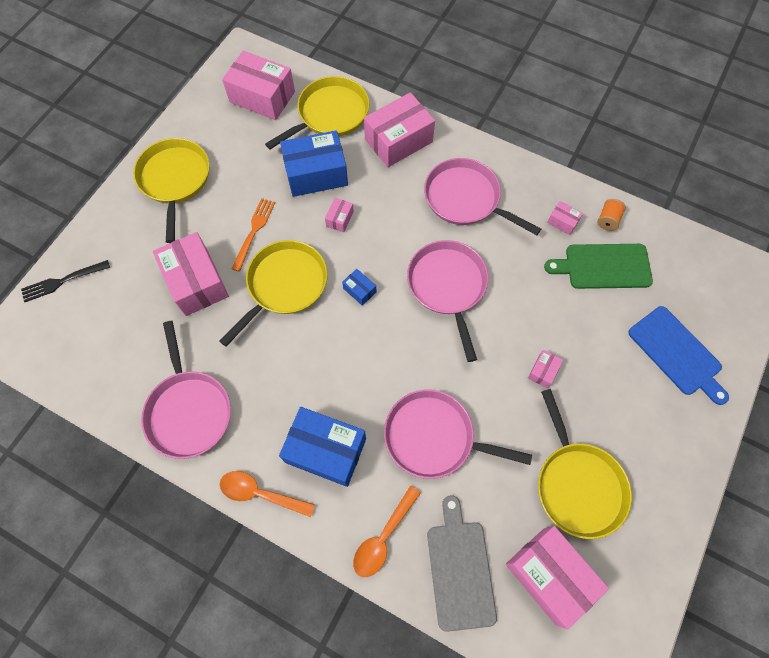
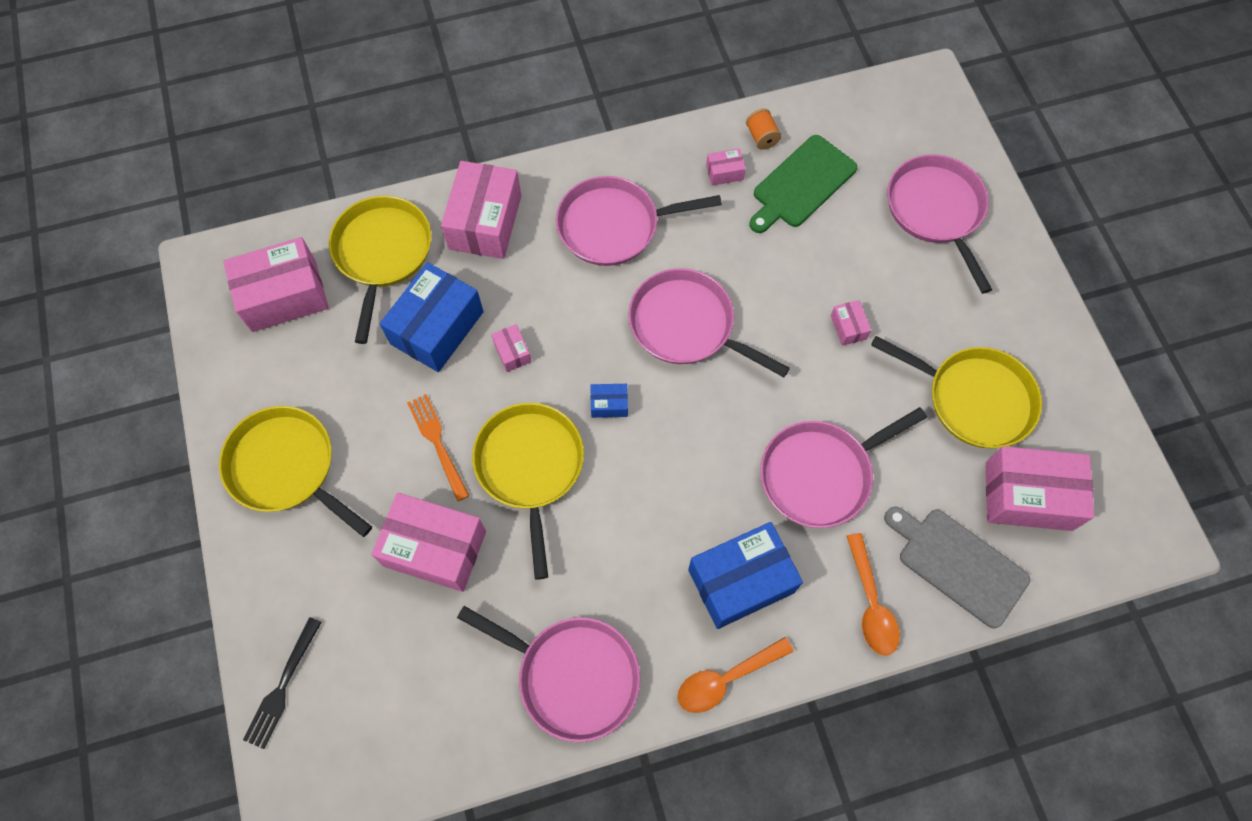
camera: 45 degrees left, 0 degrees up
(677, 353) = (936, 210): blue cutting board -> pink pan

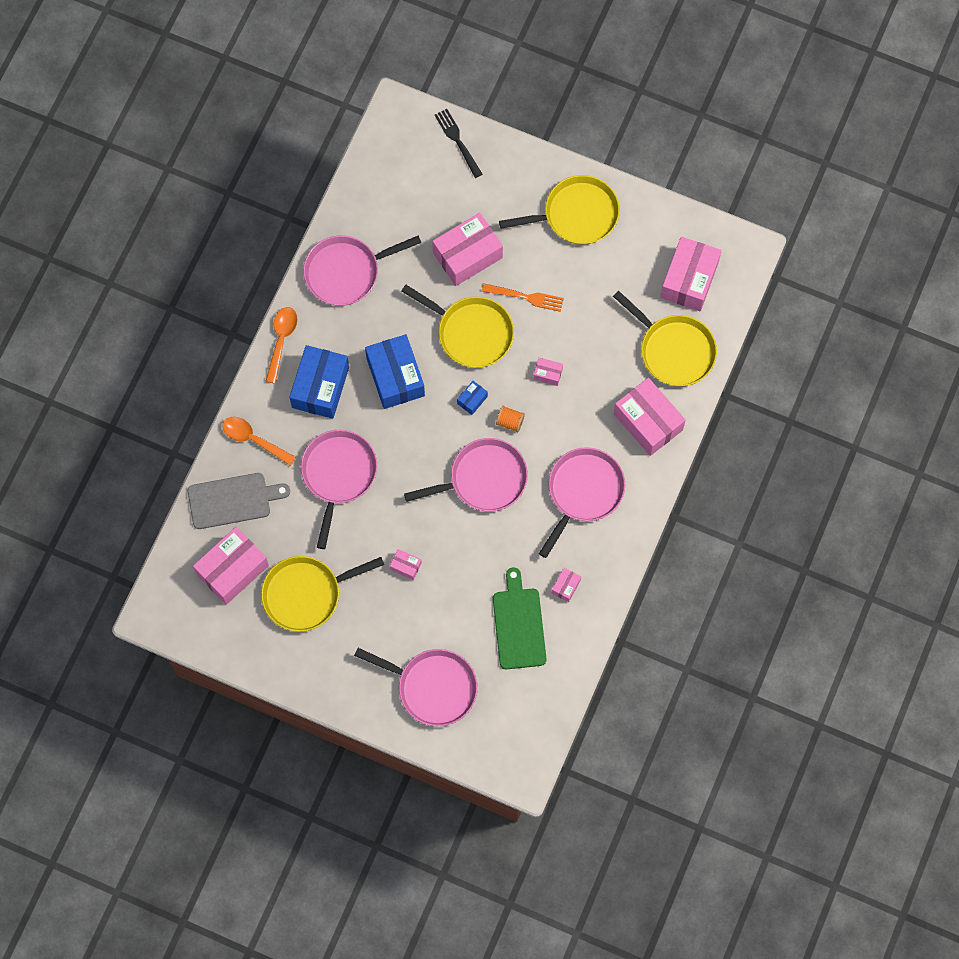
camera: 130 degrees right, 5 degrees up
(437, 328) = (598, 345): blue box -> blue box (395, 377)
(761, 137) = (572, 631): orange spool -> orange spool (510, 422)

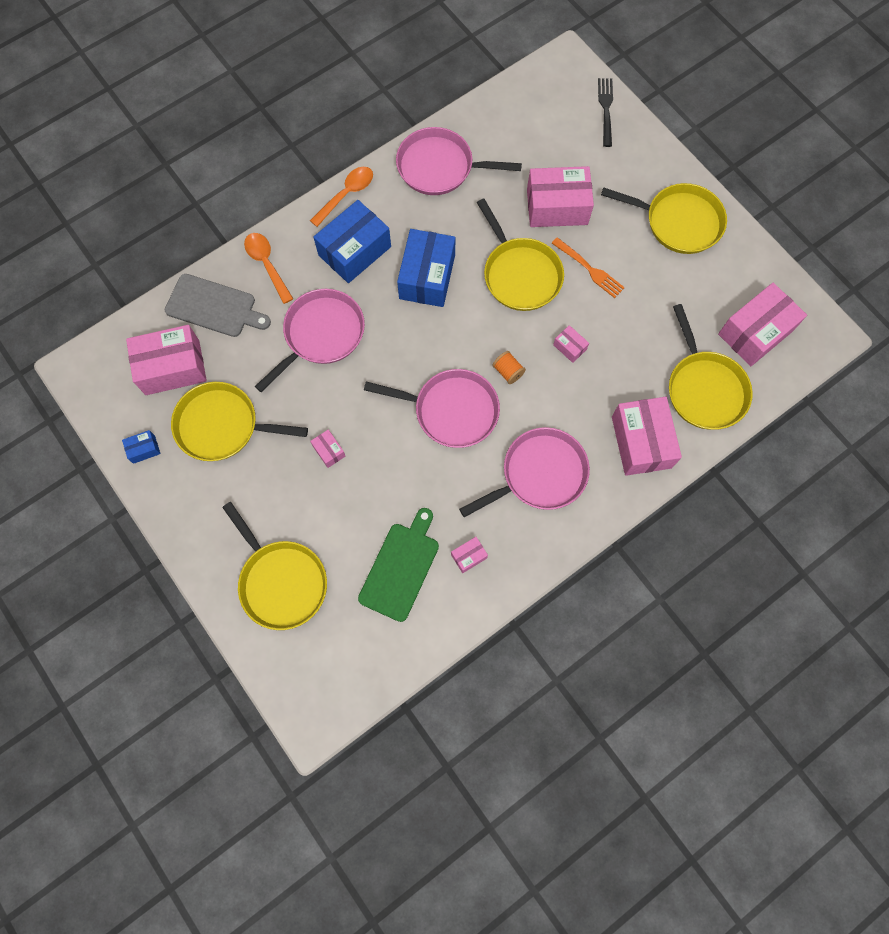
camera: 30 degrees right, 0 degrees up
(433, 687) = (281, 582): pink pan -> yellow pan
(472, 400) = (485, 333): blue box -> blue box (144, 449)

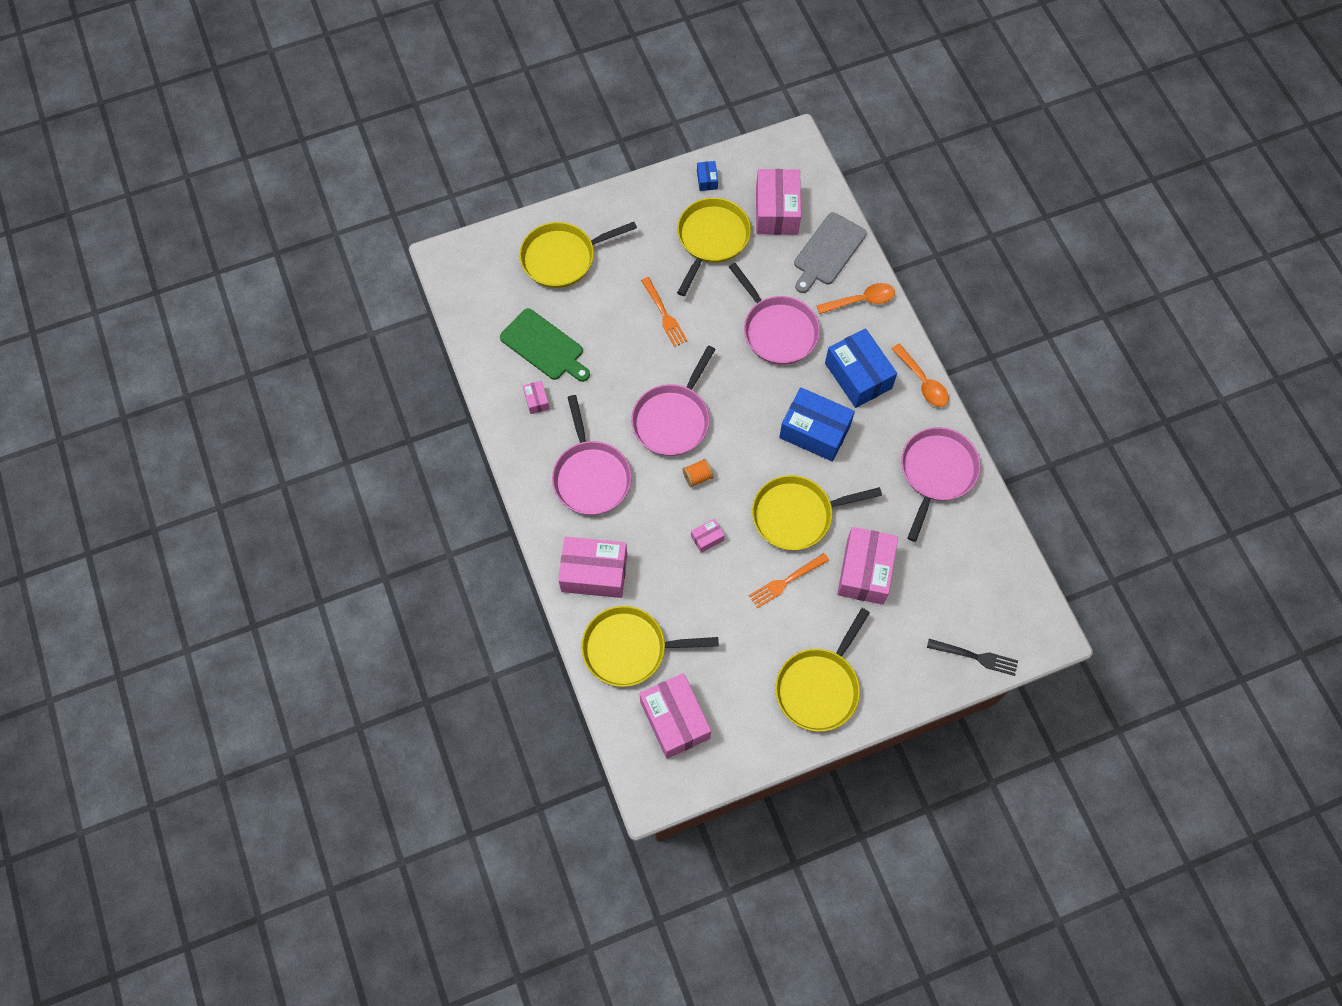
camera: 105 degrees right, 5 degrees down
(329, 451) = (664, 314): pink box -> orange fork

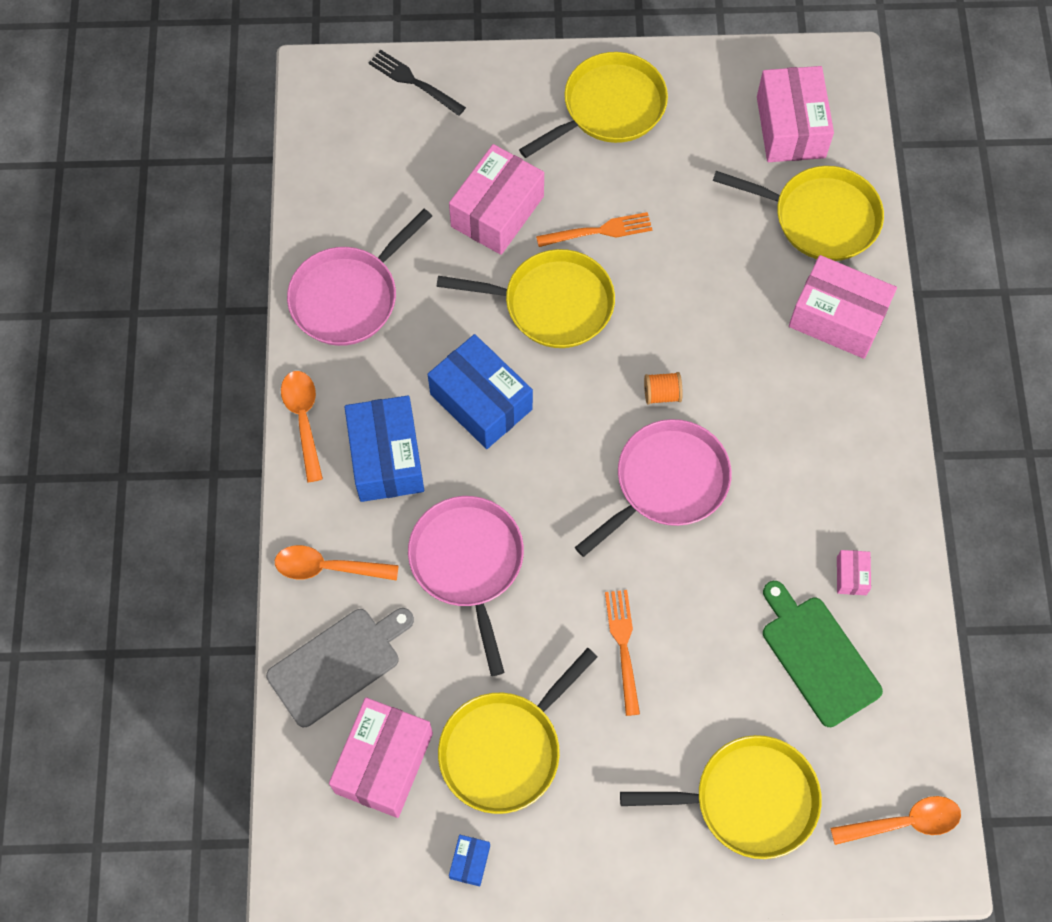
camera: 160 degrees left, 0 degrees up
(469, 274) = (904, 822): none -> orange spoon
(591, 477) = (805, 441): pink pan -> none
(707, 538) = (678, 313): pink box -> none

